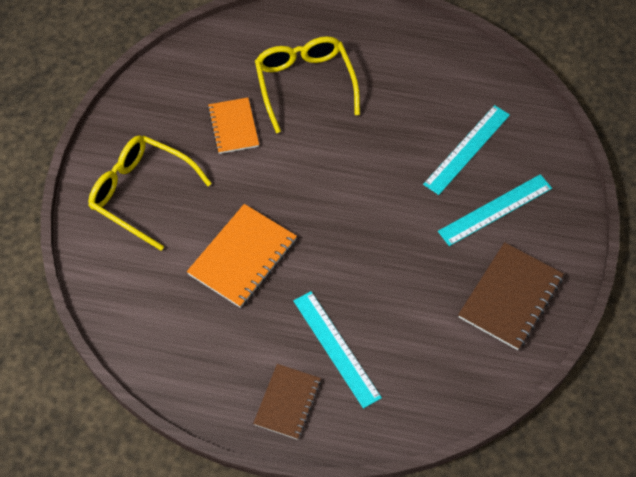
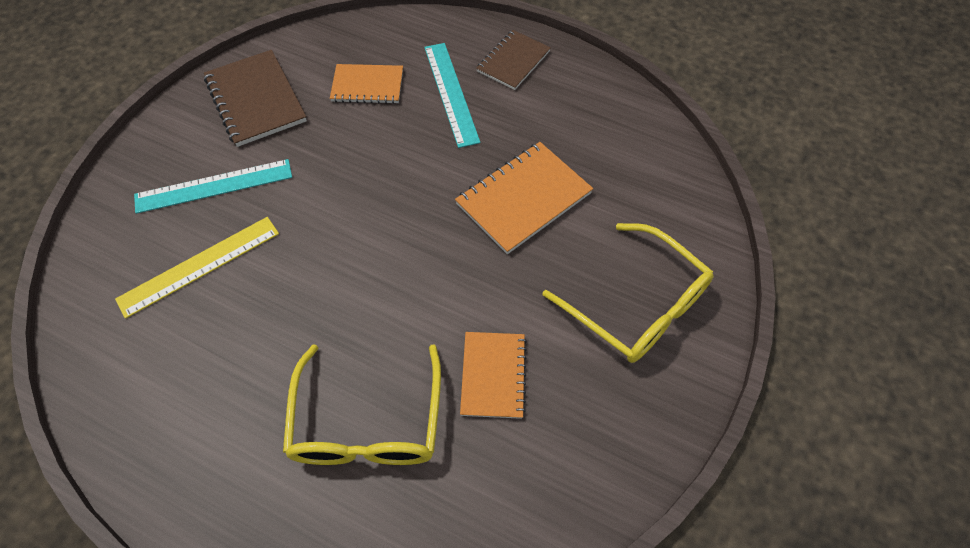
camera: 165 degrees left, 0 degrees up
(417, 338) = (367, 85): none -> orange notebook
(467, 149) = (199, 266): turquoise ruler -> yellow ruler
(510, 297) = (256, 100): brown notebook -> brown notebook turned 75 degrees counterclockwise

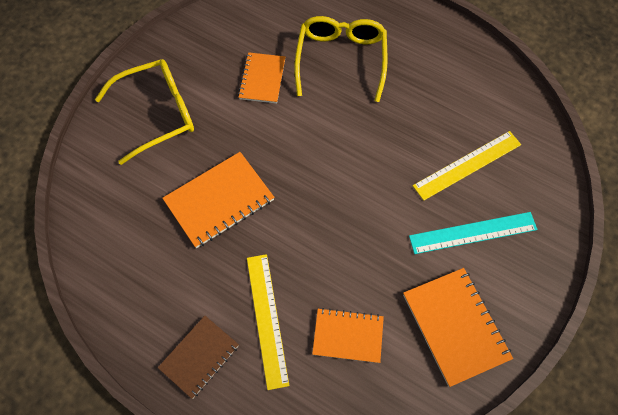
camera: 175 degrees left, 5 degrees up
(256, 100) = (455, 326): brown notebook -> orange notebook
(451, 93) = (267, 319): turquoise ruler -> yellow ruler
(637, 305) = (157, 114): yellow glasses -> yellow glasses turned 105 degrees clockwise

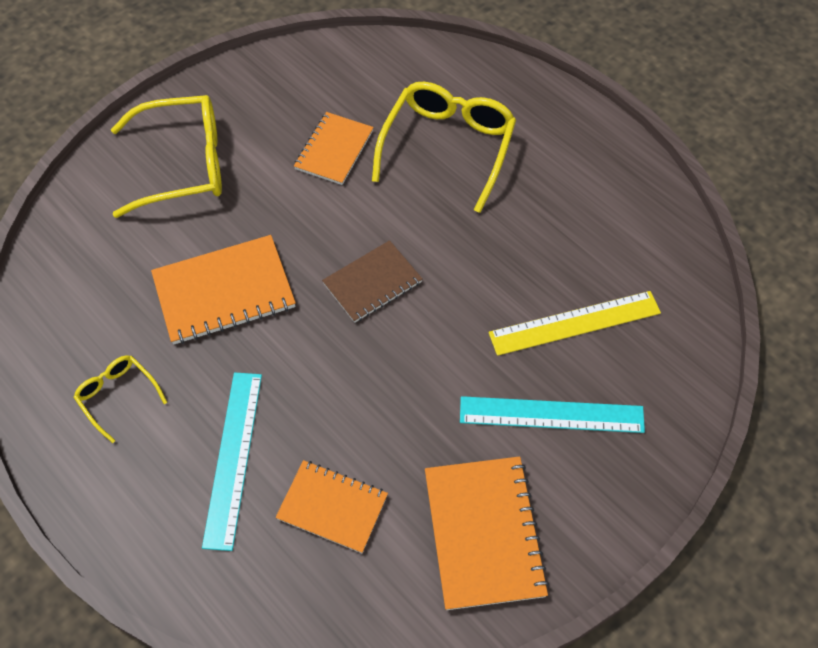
camera: 15 degrees right, 5 degrees down
(169, 296) = (118, 396): none -> yellow glasses
(199, 357) = (129, 483): brown notebook -> brown notebook (372, 283)
(267, 319) = (233, 457): yellow ruler -> turquoise ruler

